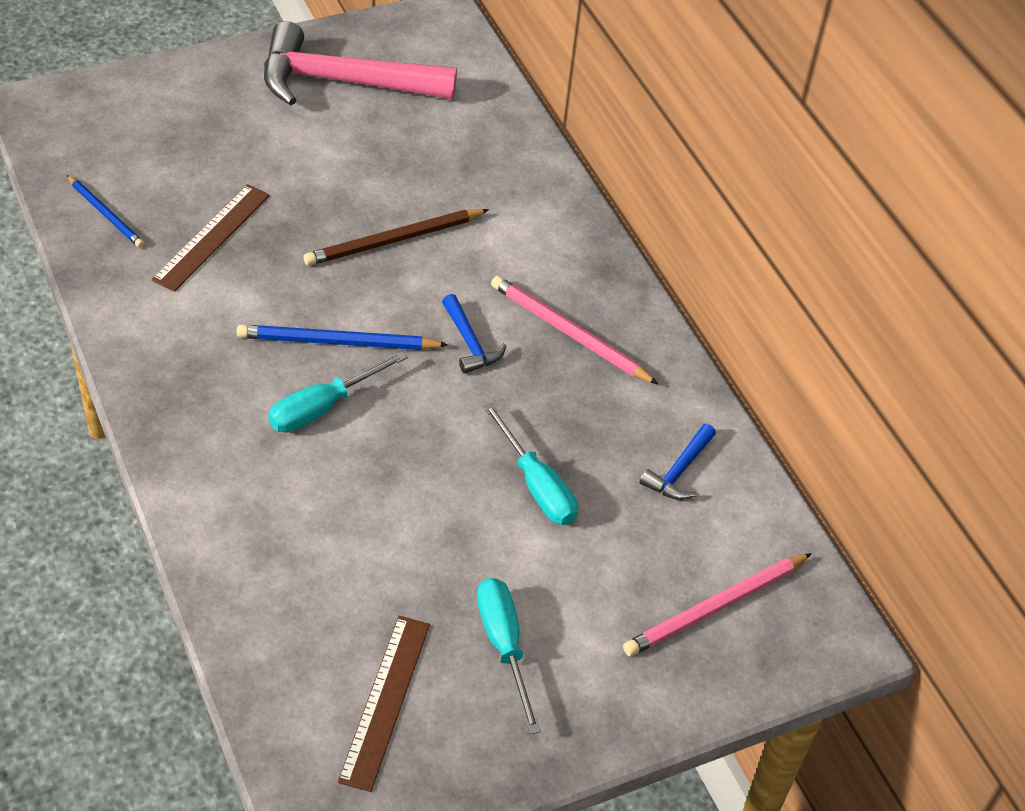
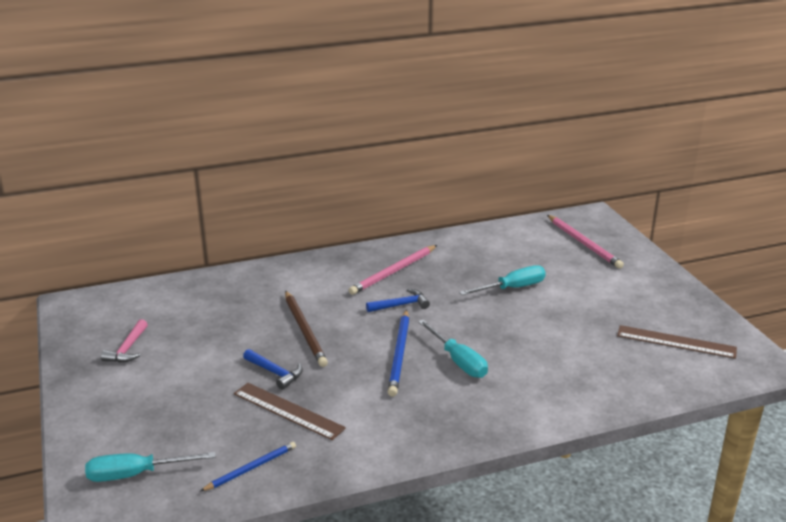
camera: 80 degrees left, 20 degrees down
(343, 82) = (127, 349): pink hammer -> pink hammer, size x0.44
(504, 646) = (626, 303): turquoise screwdriver -> turquoise screwdriver (136, 474)
(679, 471) = (496, 246): blue hammer -> blue hammer (275, 373)

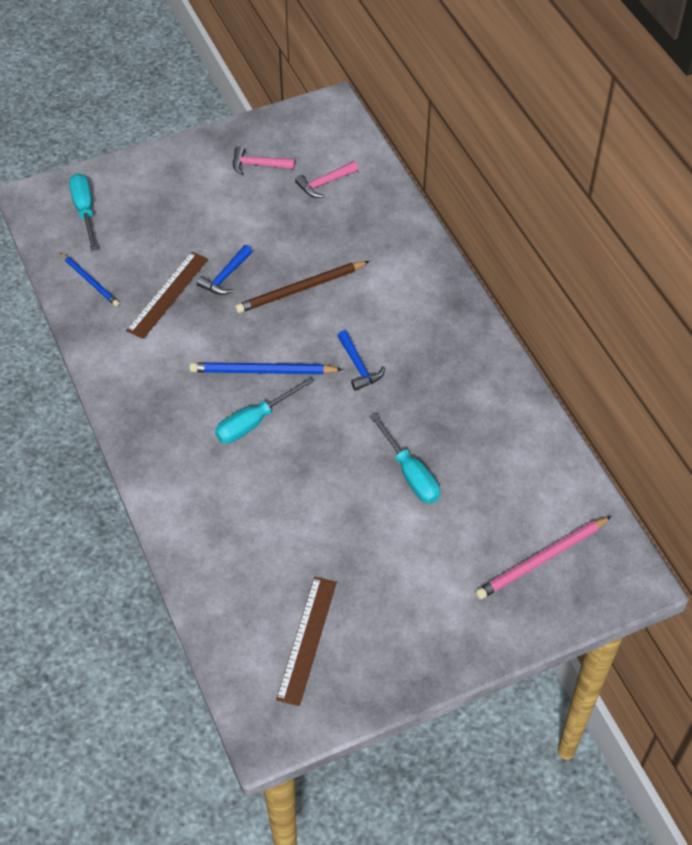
camera: 85 degrees right, 25 degrees up
(174, 312) = (324, 183): none -> pink hammer
(393, 272) = (431, 354): pink pencil -> none

